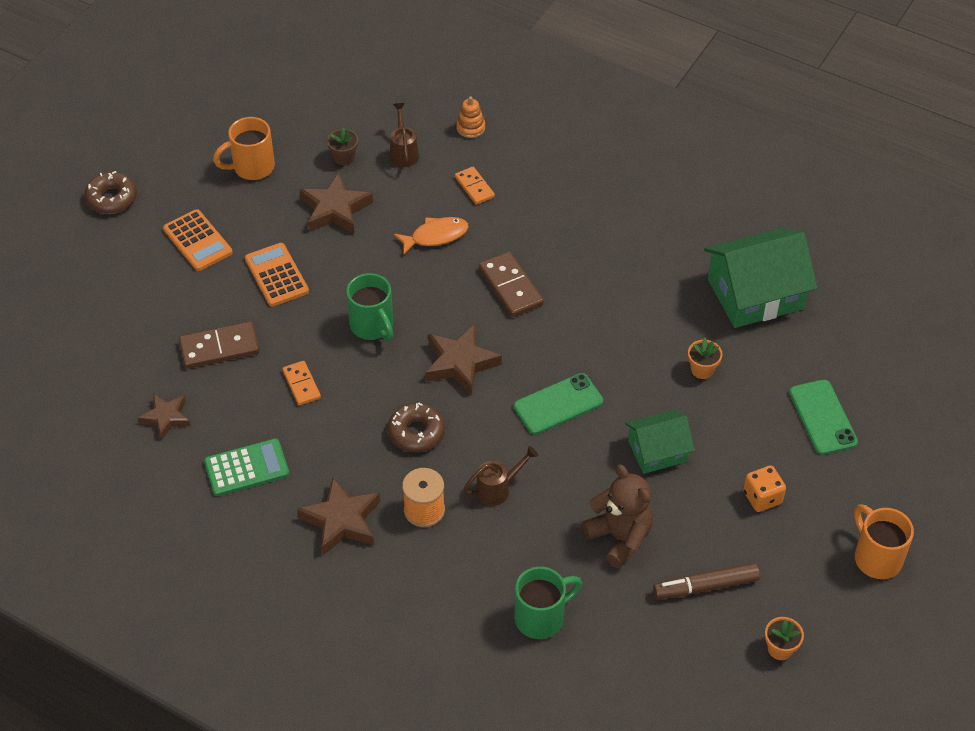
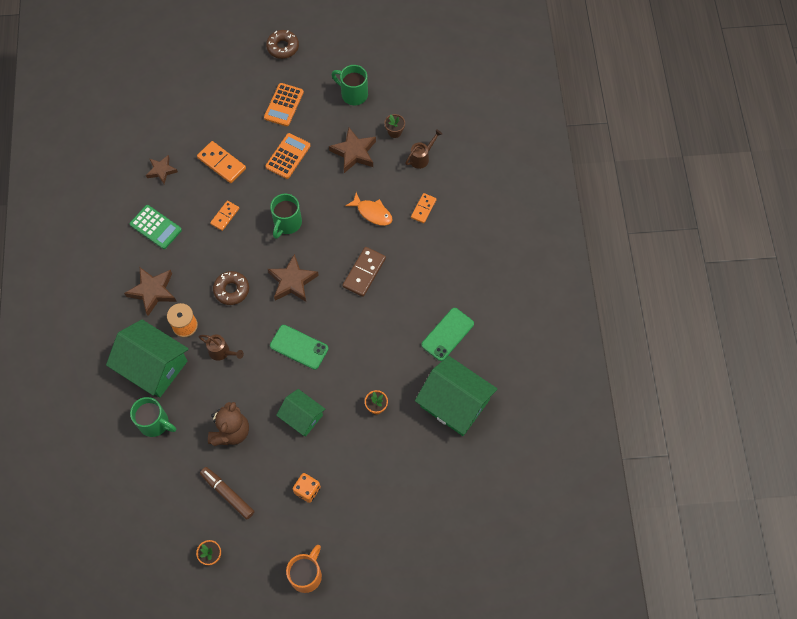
camera: 55 degrees right, 15 degrees up
(219, 348) = (221, 163): brown domino -> orange domino
(252, 167) = (353, 94): orange mug -> green mug
(454, 576) = (153, 366): none -> green house
(470, 128) = (467, 178): orange stacking toy -> none
(822, 417) = (388, 491): green phone -> green phone (447, 334)

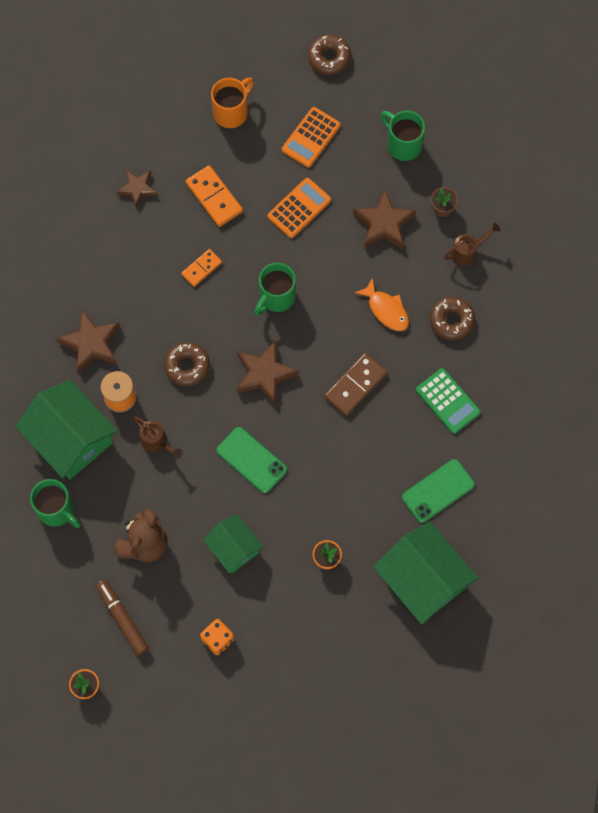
camera: 15 degrees right, 5 degrees up
(155, 227) = (113, 261): green calculator -> green calculator (447, 401)
(306, 574) = (192, 740): orange mug -> orange mug (232, 112)
(423, 209) = (451, 320): orange domino -> brown donut

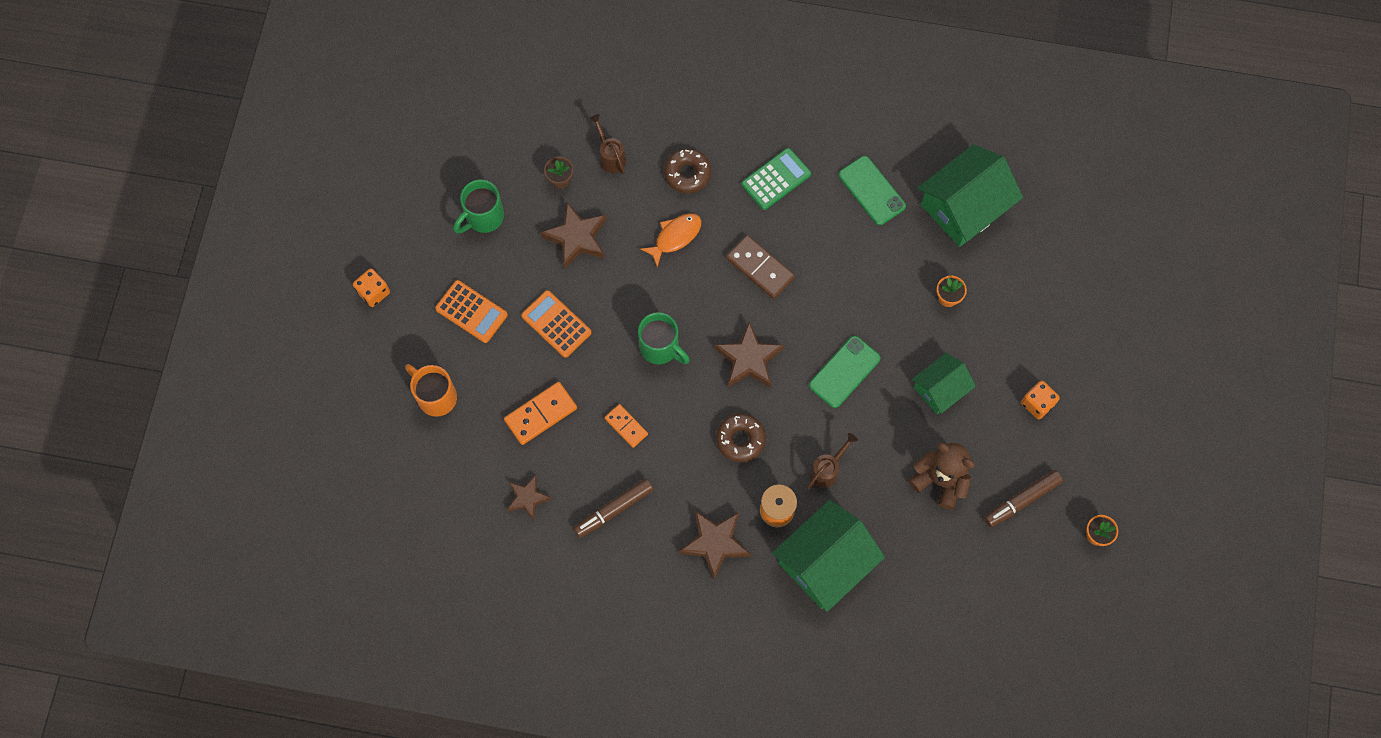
camera: 90 degrees left, 0 degrees up
(57, 510) = (907, 573): green mug -> none
(125, 259) = (614, 510): none -> brown marker
(329, 58) = (373, 292): brown donut -> orange dice

